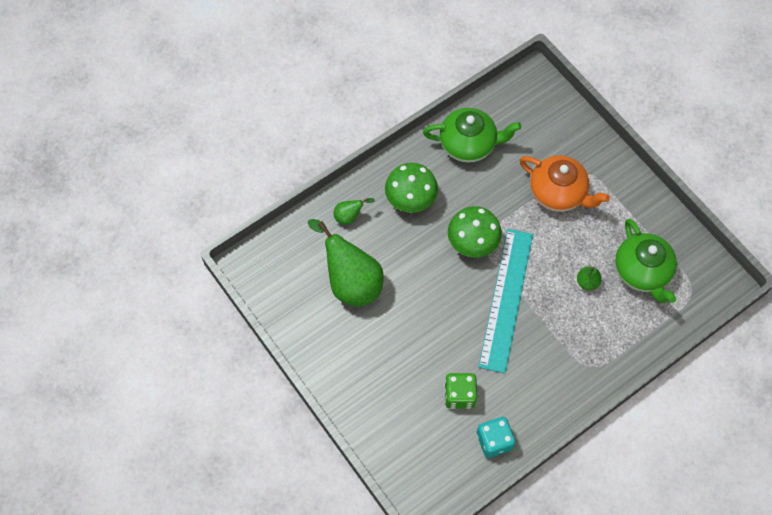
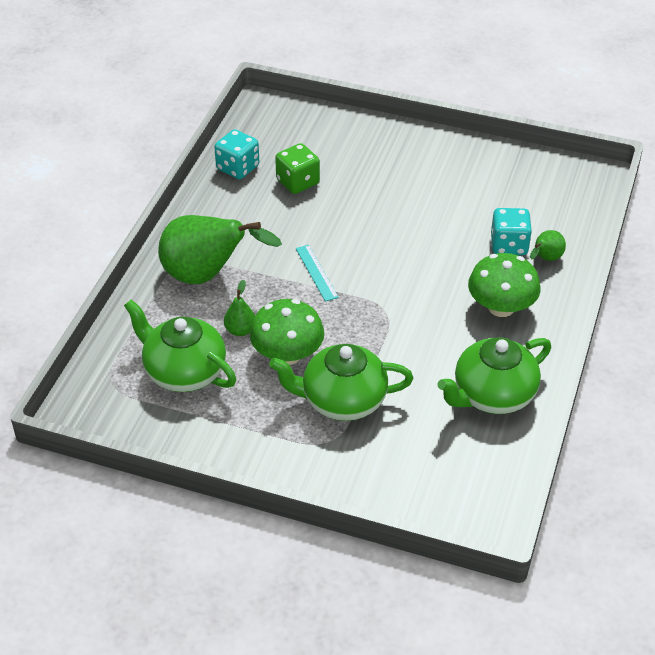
camera: 145 degrees right, 20 degrees down
(351, 281) = (484, 210): green pear -> green pear (207, 276)
(362, 242) = (509, 245): none -> turquoise dice
(472, 242) = (396, 303): green mushroom -> green mushroom (287, 354)
(506, 299) = (316, 272): turquoise ruler -> turquoise ruler, size x0.42
(558, 193) = (342, 400): orange teapot -> green teapot

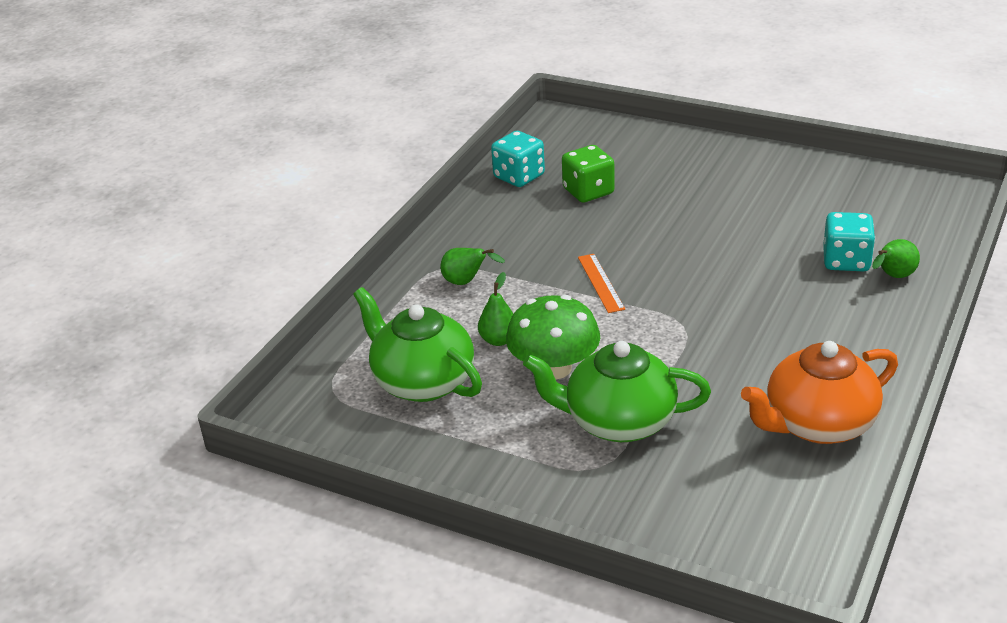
camera: 10 degrees right, 10 degrees down
(207, 276) = (466, 282): green pear -> green pear, size x0.45
(316, 272) = (601, 283): turquoise ruler -> orange ruler
(492, 395) = (818, 424): green teapot -> orange teapot
(501, 307) = (833, 326): green mushroom -> none

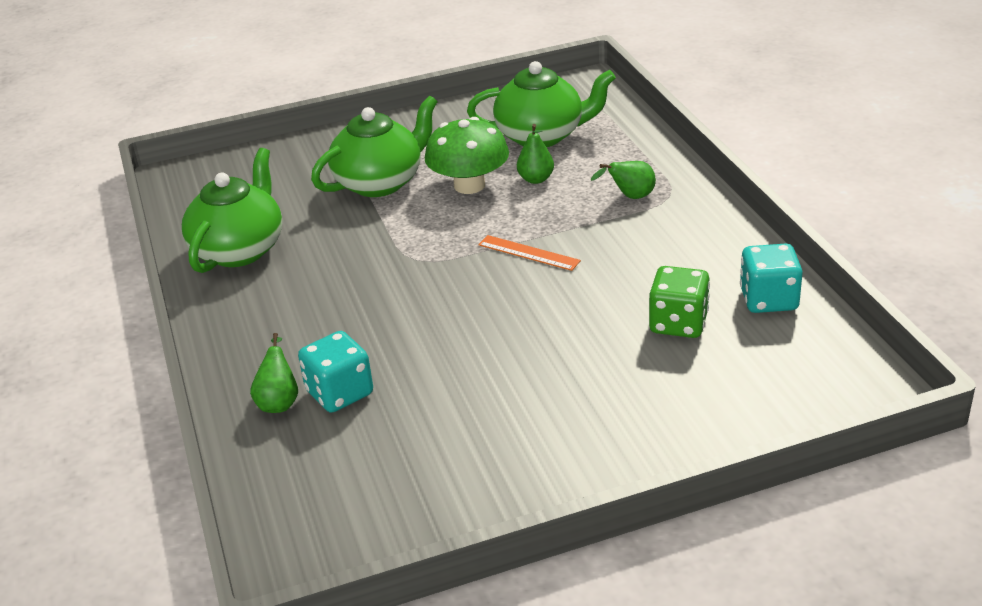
camera: 135 degrees right, 0 degrees up
(818, 424) = (240, 249): orange teapot -> green teapot

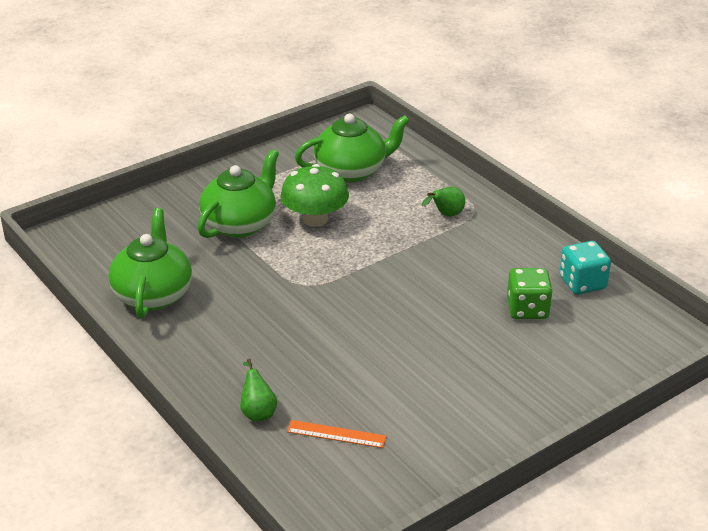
camera: 20 degrees left, 0 degrees up
(339, 393) = (302, 398): turquoise dice -> none
(528, 253) = (390, 269): orange ruler -> orange ruler (336, 434)
(536, 179) = (365, 208): green pear -> none

